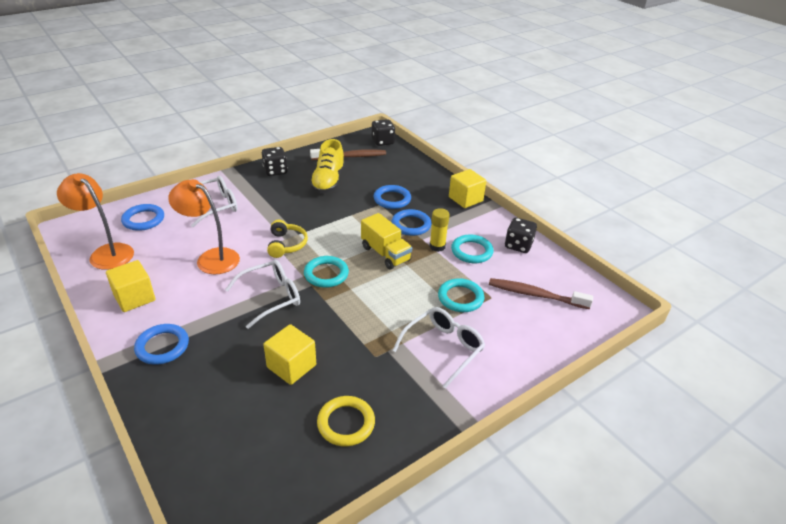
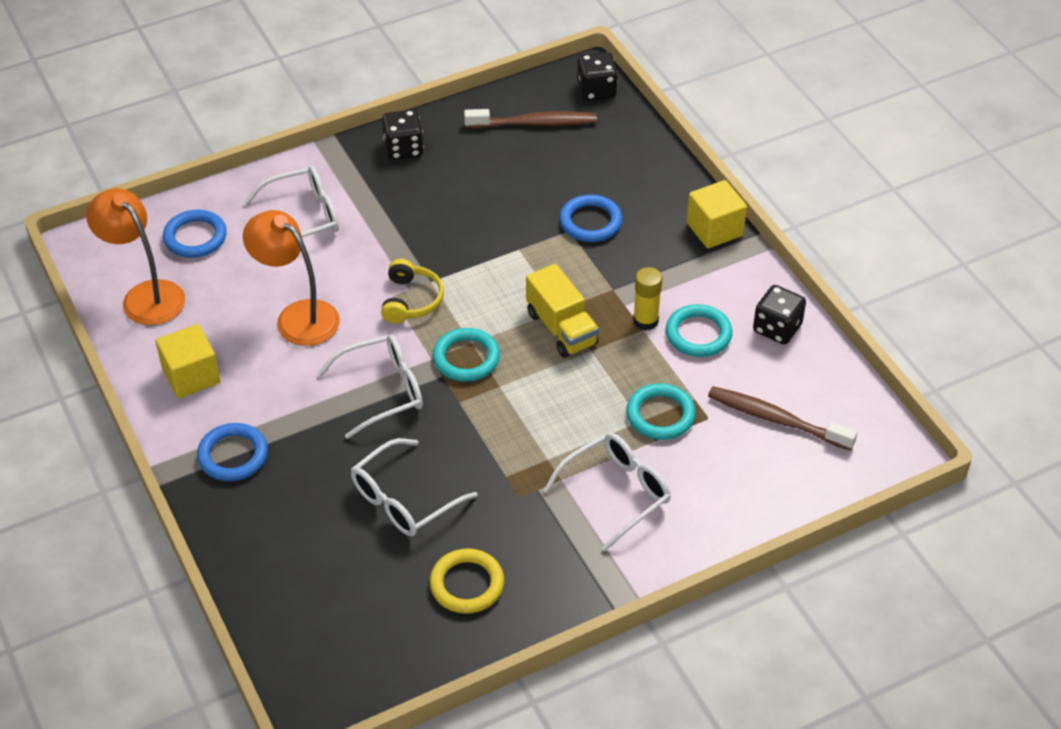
camera: 10 degrees right, 10 degrees up
(291, 366) = (403, 500): yellow cube -> white glasses
(328, 182) = (489, 177): yellow shoe -> none
(411, 225) = (612, 276): blue ring -> none

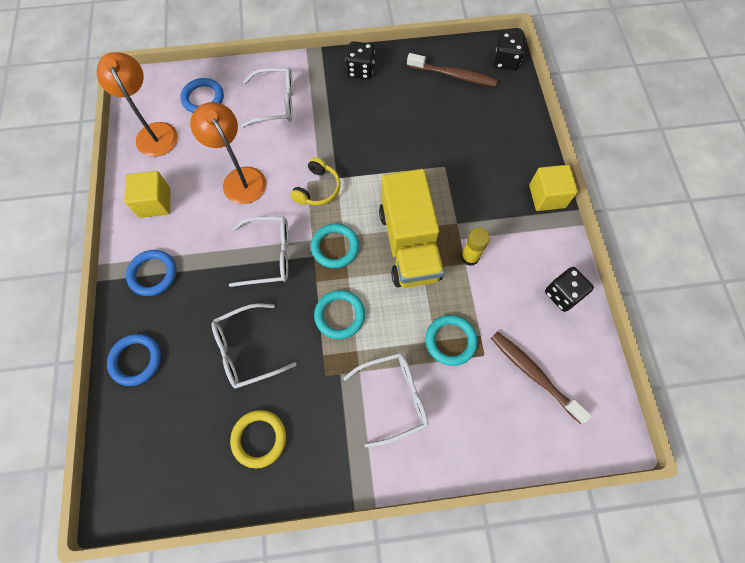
camera: 20 degrees right, 20 degrees up
(561, 328) = (409, 244): yellow truck -> yellow truck, size x1.62
(590, 222) = (462, 164): blue ring -> blue ring (136, 360)
(698, 334) = (503, 280): turquoise ring -> turquoise ring (339, 315)

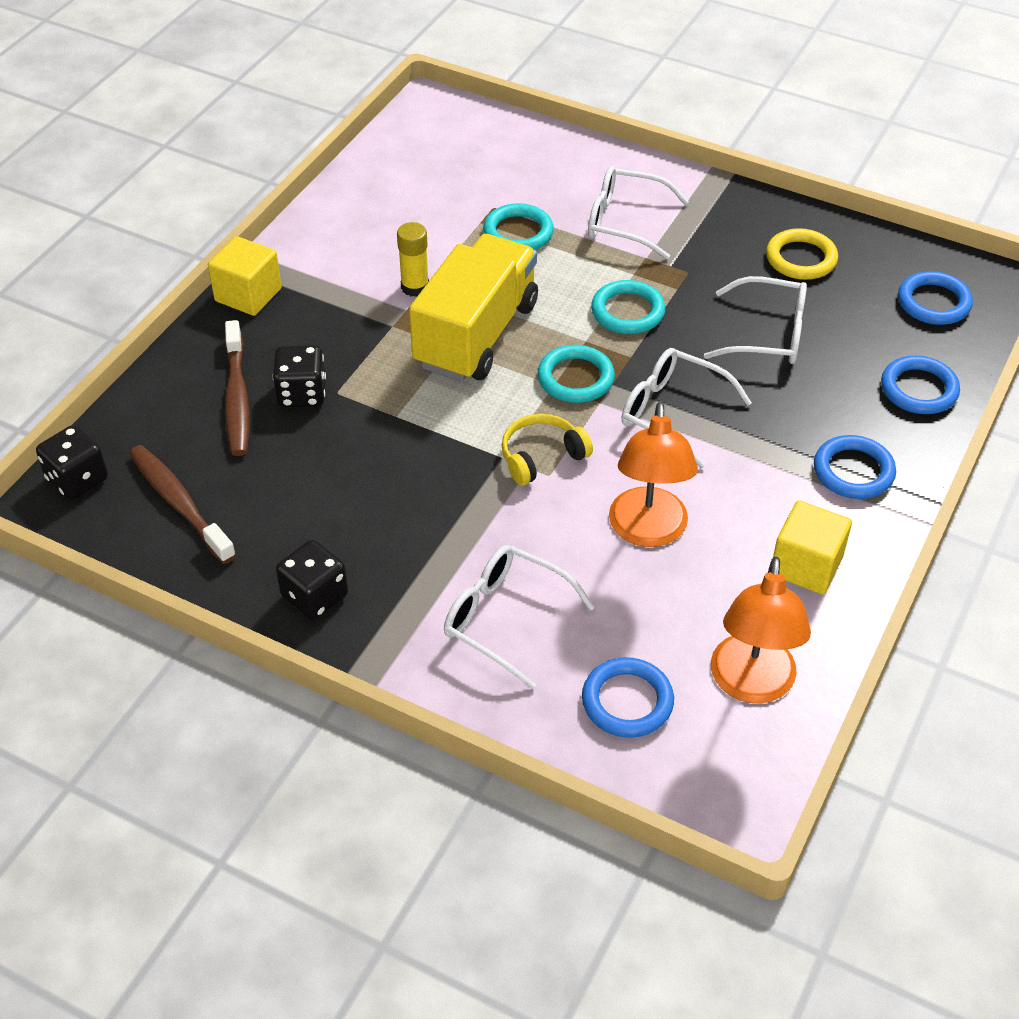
camera: 145 degrees left, 20 degrees down
(151, 451) = (933, 302): none -> blue ring
(534, 374) = (457, 172): brown toothbrush -> brown toothbrush (237, 398)
(562, 294) = (350, 209): black dice -> black dice (302, 394)

